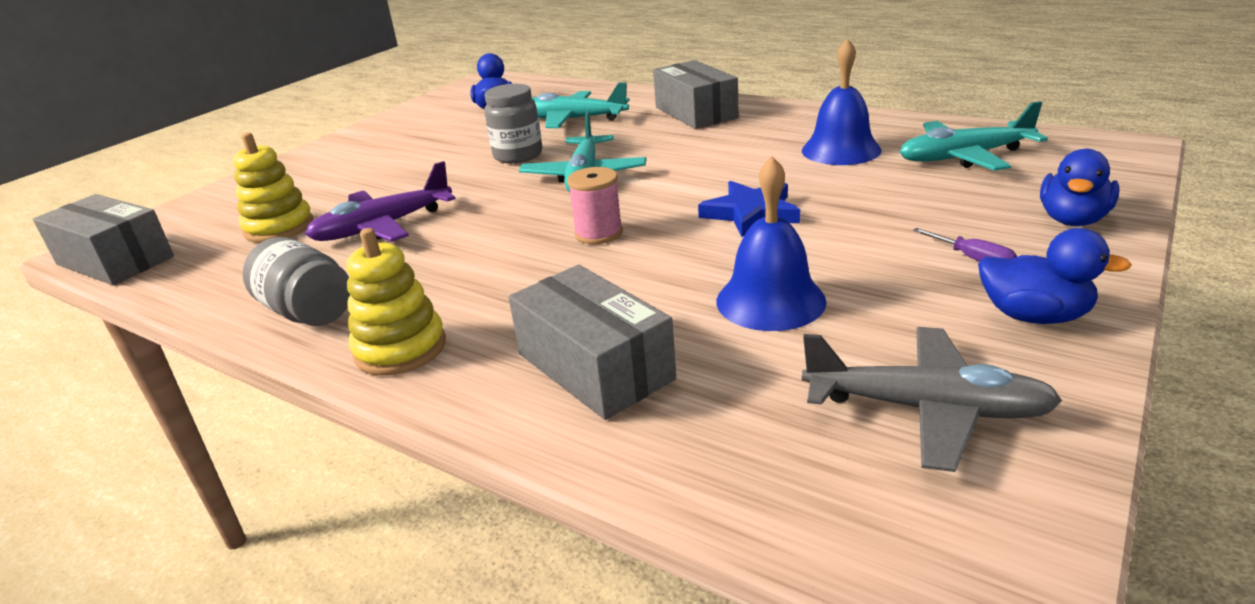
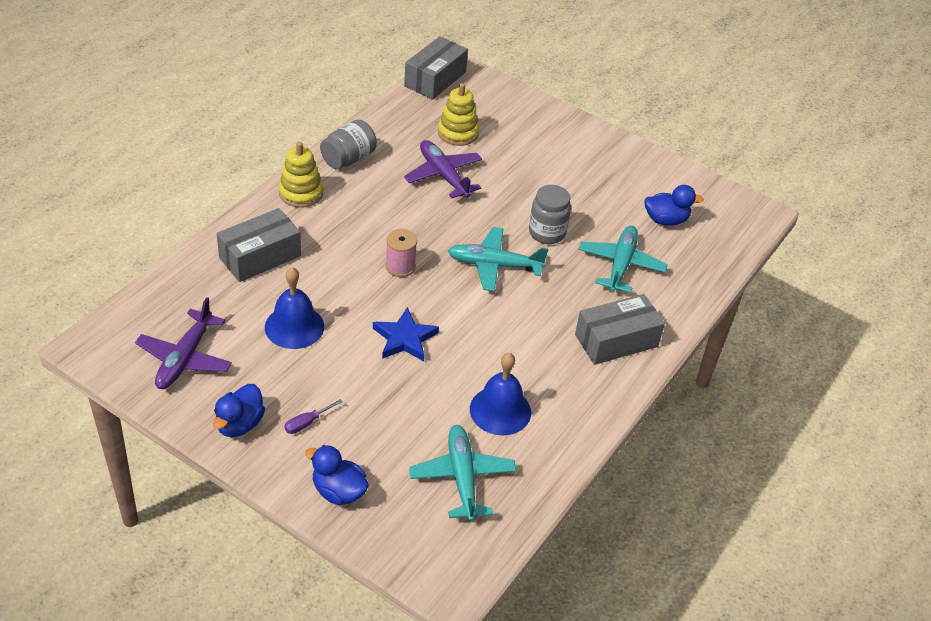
camera: 85 degrees right, 15 degrees up
(926, 409) = (185, 358): grey plane -> purple plane

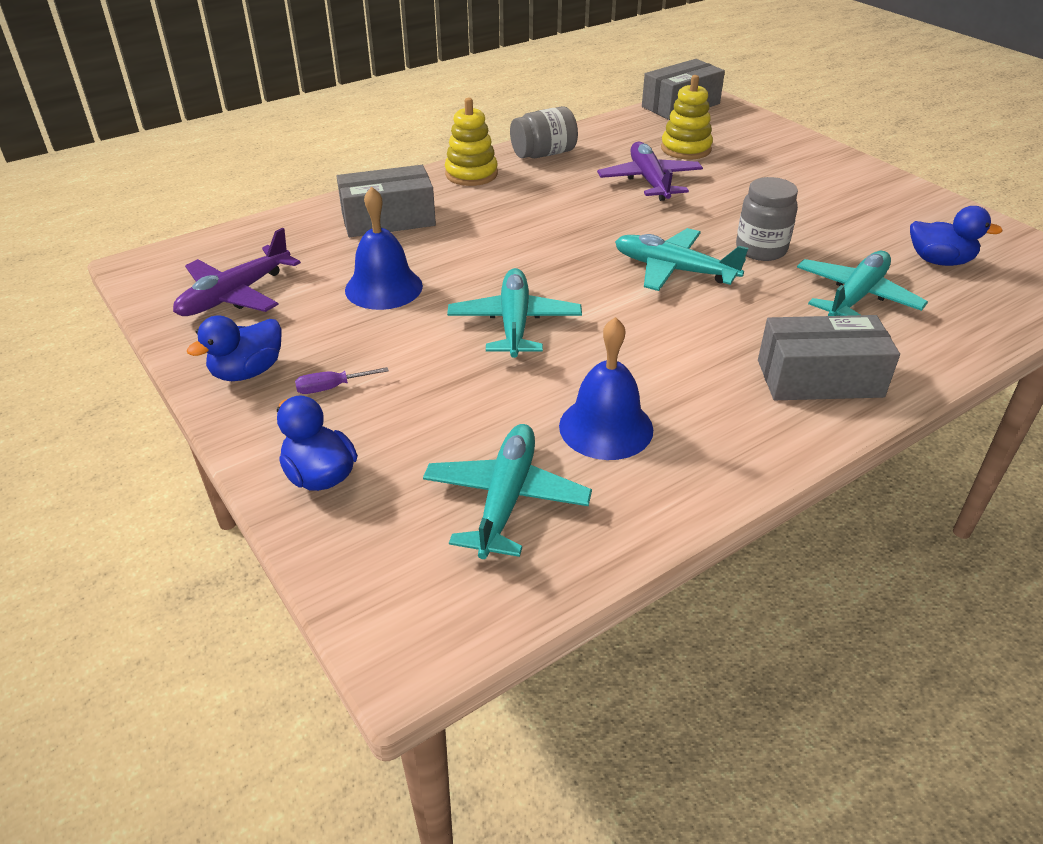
camera: 25 degrees right, 5 degrees down
(400, 267) = (550, 253): pink spool -> none
(404, 338) = (514, 323): blue star -> turquoise plane

